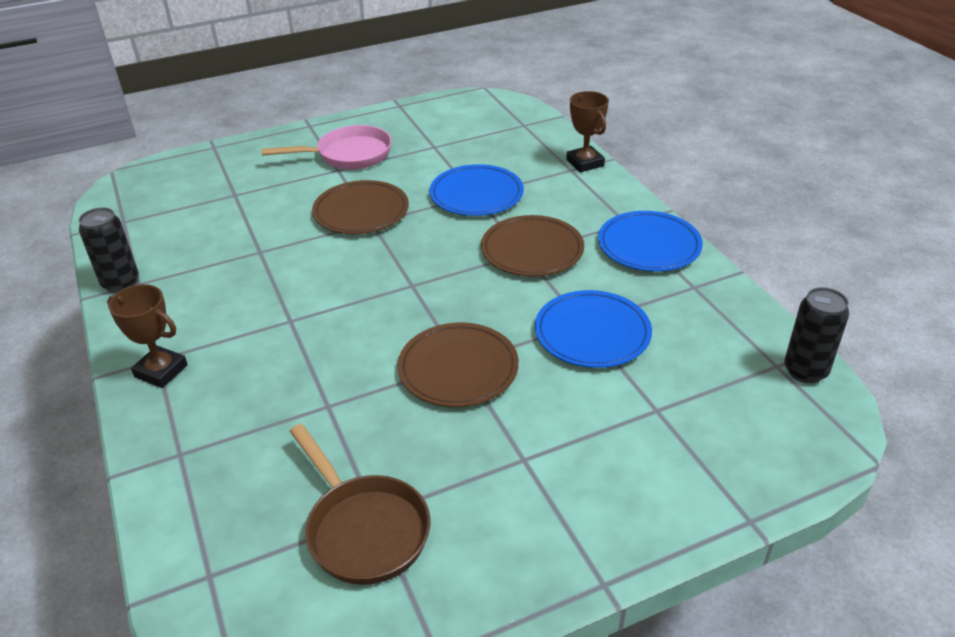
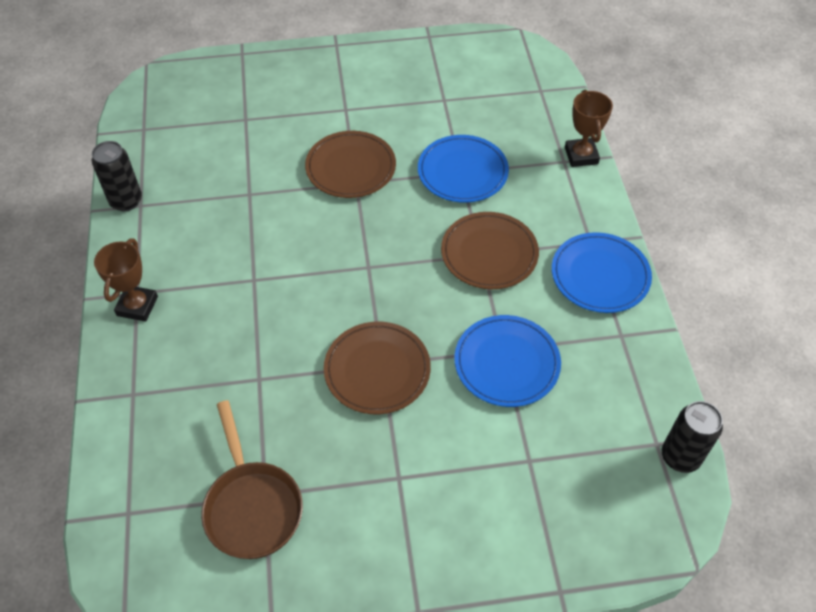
camera: 15 degrees right, 15 degrees up
(161, 371) = (137, 306): brown trophy -> brown trophy turned 60 degrees clockwise
(348, 155) = (361, 92): pink pan -> none

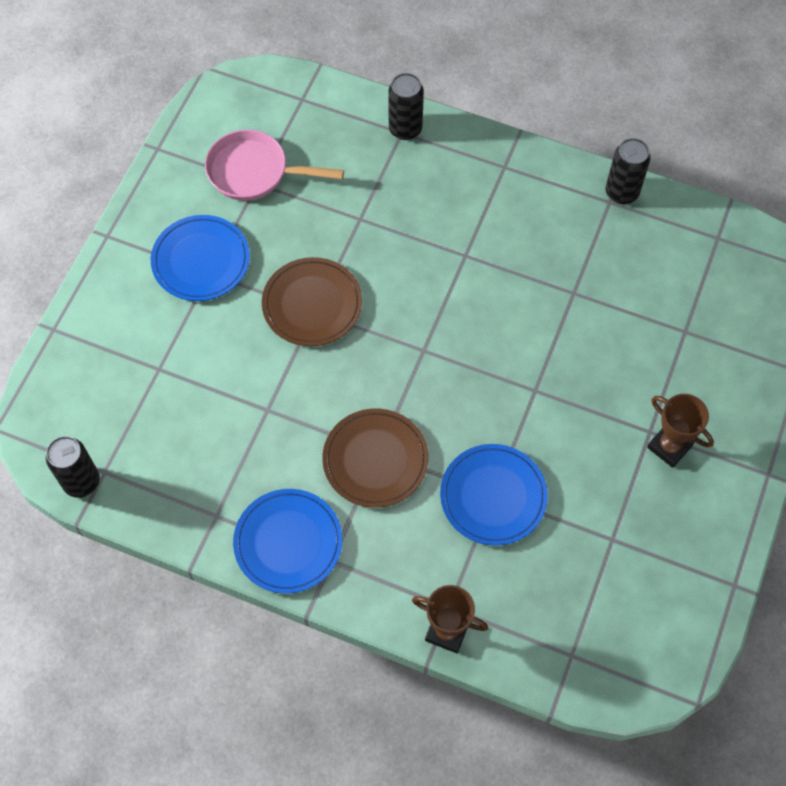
camera: 120 degrees right, 10 degrees up
(127, 393) = (405, 129): none -> black can
(137, 306) = (489, 162): brown trophy -> brown trophy (669, 446)
(252, 506) = (254, 172): brown pan -> pink pan
(351, 167) = (559, 395): brown plate -> none
(506, 363) = (252, 404): blue plate -> blue plate (201, 261)

